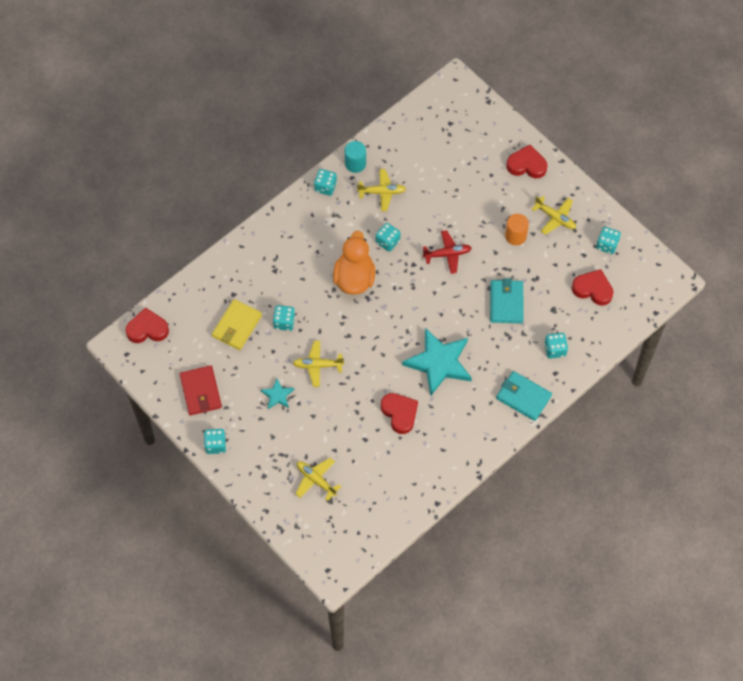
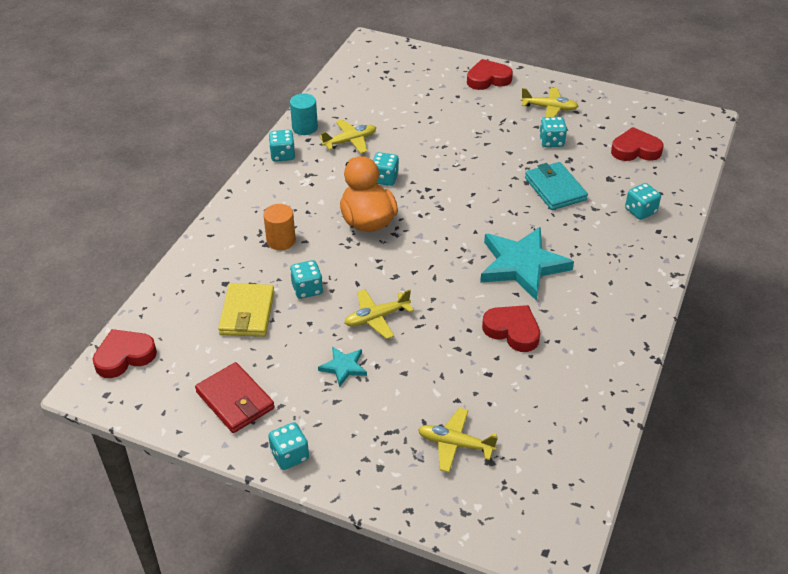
camera: 25 degrees left, 20 degrees down
(447, 254) = (459, 169): red plane -> none
(515, 236) = (520, 133): orange cylinder -> orange cylinder (281, 240)
(523, 397) = (643, 264): turquoise wallet -> none
(607, 245) = (618, 113): turquoise dice -> turquoise dice (551, 141)

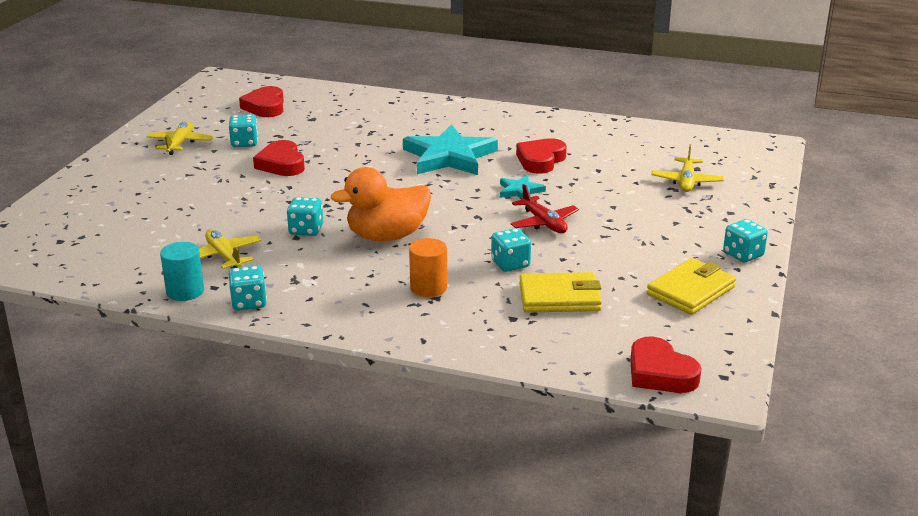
camera: 95 degrees left, 15 degrees down
(235, 400) = (690, 291): red wallet -> yellow wallet
(343, 367) = (619, 236): turquoise star -> turquoise star (520, 191)
(376, 318) = (543, 223): yellow plane -> red plane
(488, 79) = (106, 176): red heart -> red heart (281, 164)
(555, 189) = (328, 142): turquoise wallet -> none
(640, 211) = (363, 108): turquoise dice -> none

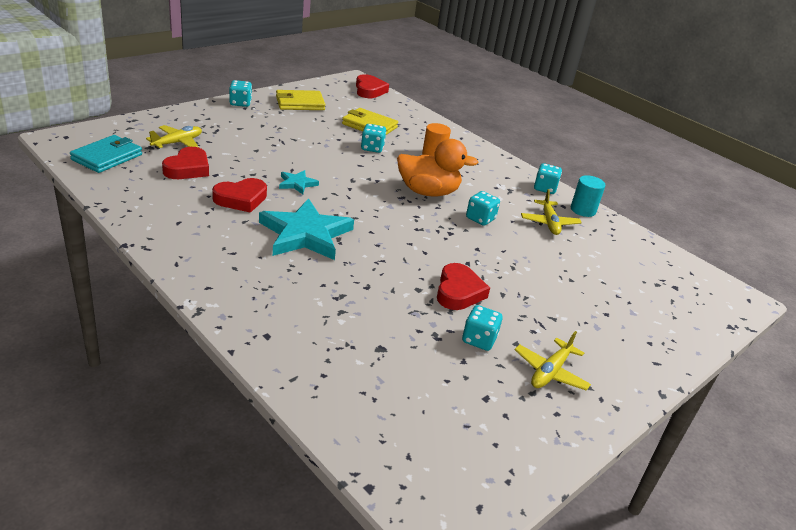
camera: 155 degrees left, 5 degrees up
(265, 107) = (419, 400): red heart -> red heart (188, 168)
(543, 223) = (317, 159): red plane -> none
(701, 147) = (107, 157): none -> turquoise wallet

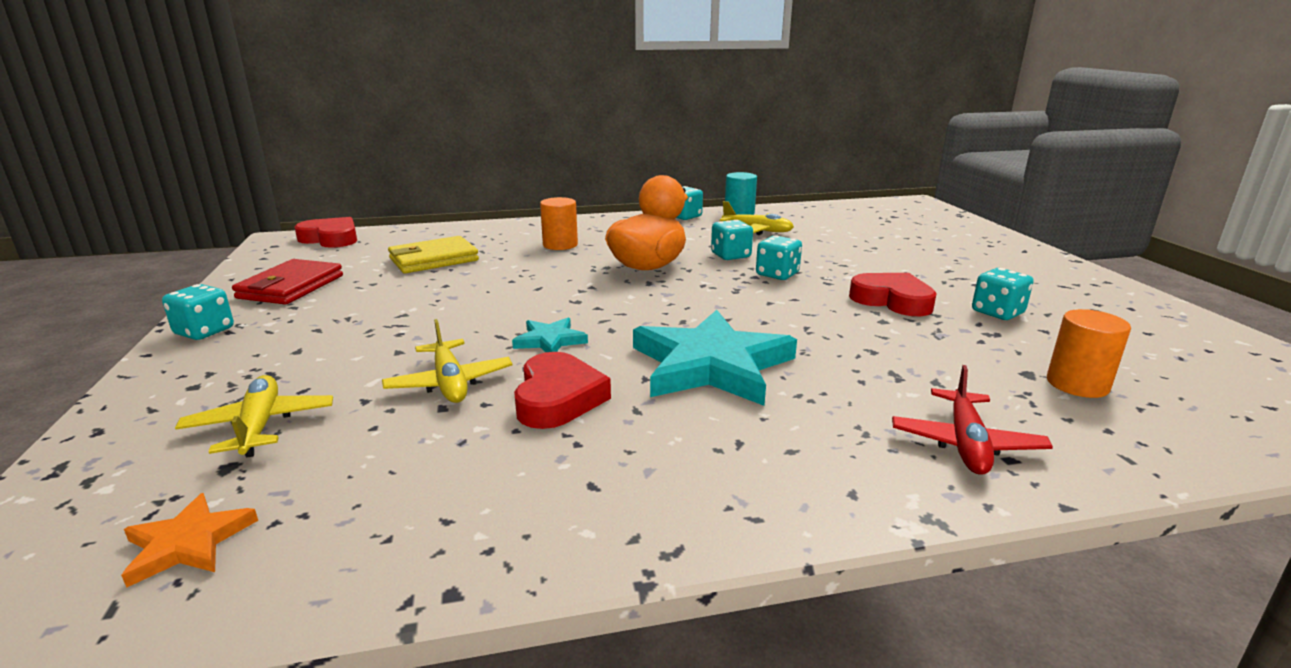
camera: 55 degrees left, 10 degrees down
(107, 157) = (188, 543): turquoise wallet -> orange star
(188, 168) = (385, 433): red heart -> none
(273, 321) = (965, 443): none -> red plane
(300, 103) = (291, 287): yellow wallet -> red wallet
(372, 148) = (499, 271): turquoise dice -> turquoise dice (777, 274)
(379, 368) = (1077, 384): none -> orange cylinder
(550, 372) = (1054, 294): yellow plane -> yellow plane (449, 383)

